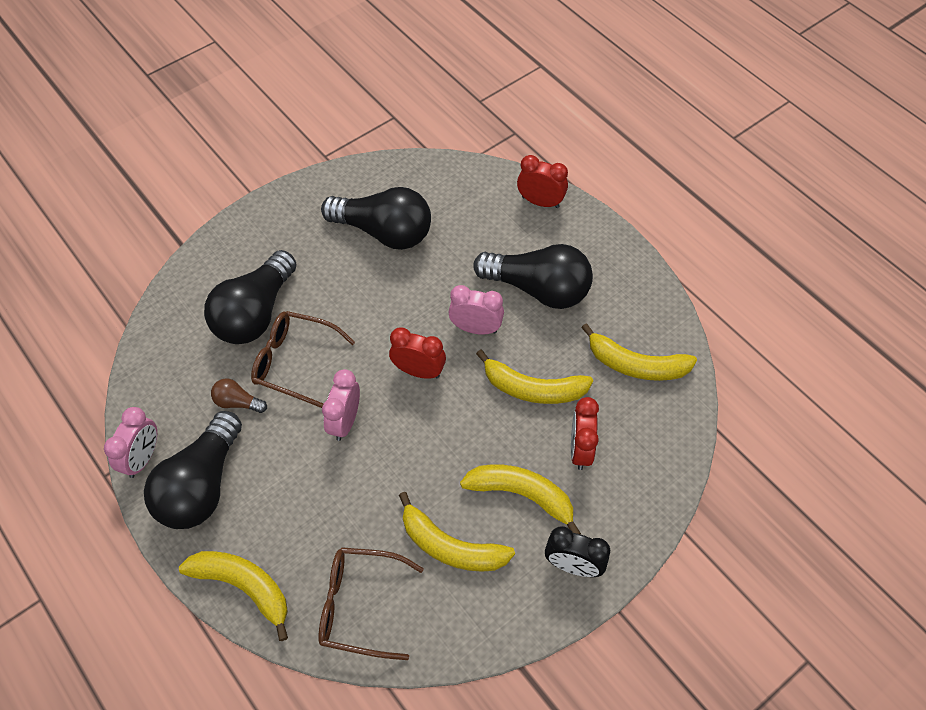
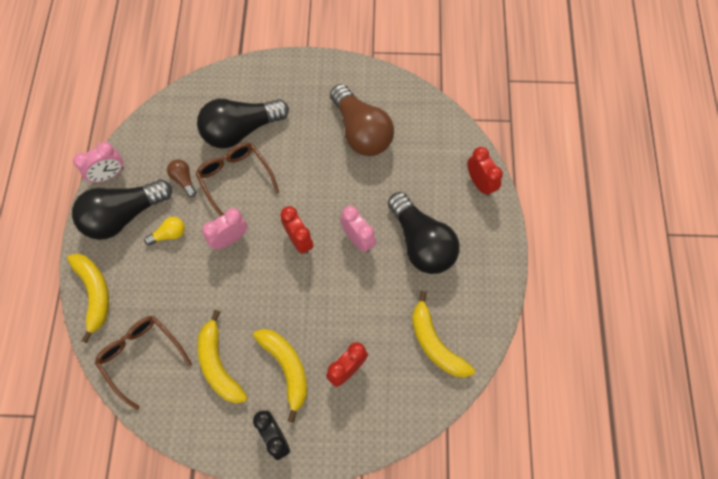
camera: 40 degrees right, 10 degrees up
(273, 466) = (169, 234): none -> yellow light bulb
(384, 232) = (361, 131): black light bulb -> brown light bulb
(533, 388) = (356, 306): yellow banana -> none

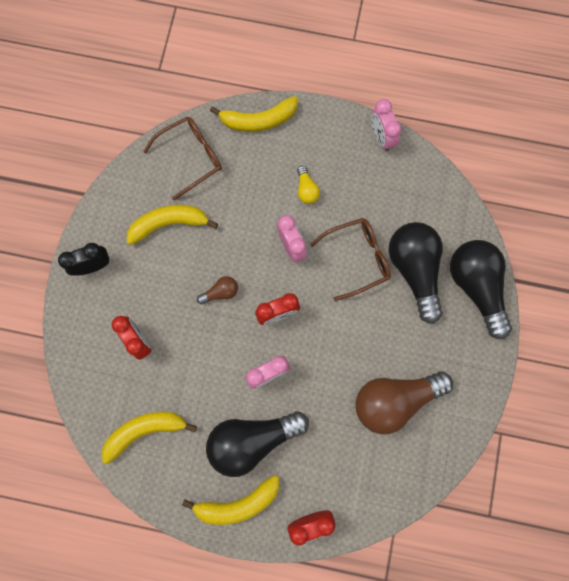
camera: 100 degrees right, 10 degrees up
(123, 216) = (334, 149): black light bulb -> black light bulb (476, 287)
(184, 180) = (364, 208): brown light bulb -> brown light bulb (220, 292)
(286, 368) = (152, 284): yellow banana -> yellow banana (238, 503)

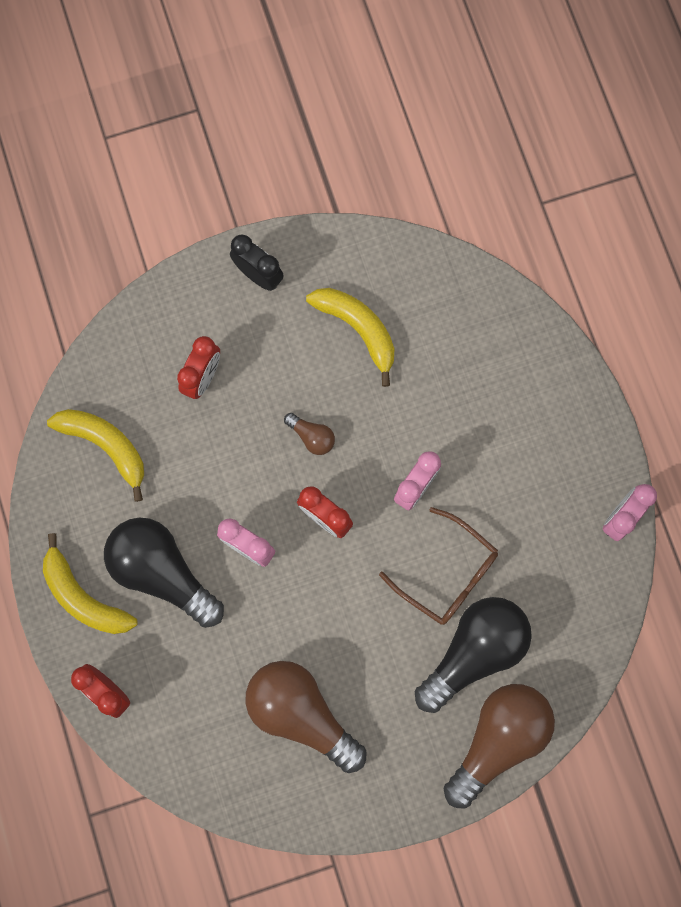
camera: 60 degrees right, 0 degrees up
(191, 157) = (454, 306): brown glasses -> none
(258, 120) = (550, 357): yellow banana -> none
(306, 189) = (497, 464): yellow light bulb -> none
(476, 287) = (497, 739): black light bulb -> brown light bulb

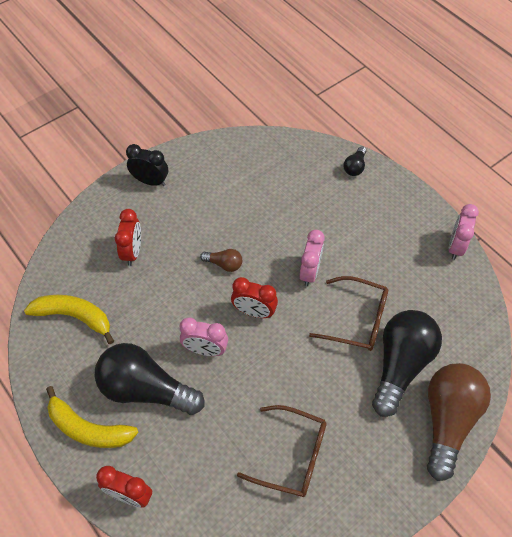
camera: 20 degrees left, 20 degrees down
(301, 713) = (292, 456): brown light bulb -> brown glasses
(358, 329) = (230, 192): yellow banana -> none
(542, 347) = (355, 167): none -> black light bulb

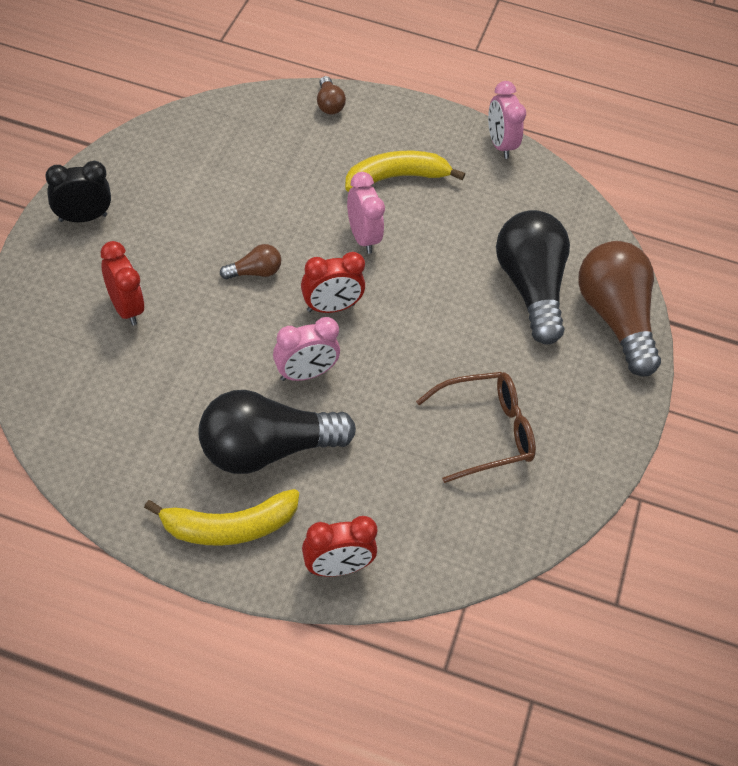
camera: 40 degrees left, 5 degrees down
(74, 317) = (108, 415): yellow banana -> yellow banana (396, 178)
(355, 167) = (329, 104): black light bulb -> brown light bulb
(357, 319) = (452, 264): brown glasses -> none

